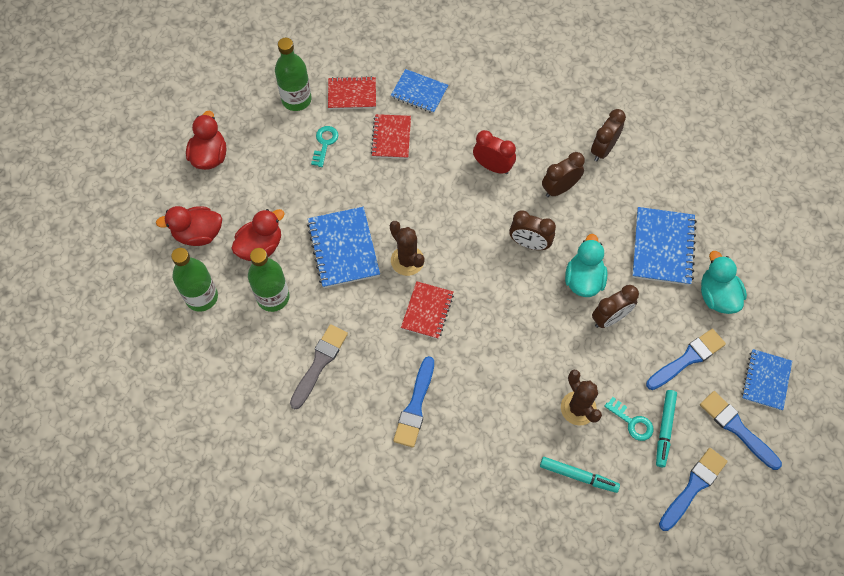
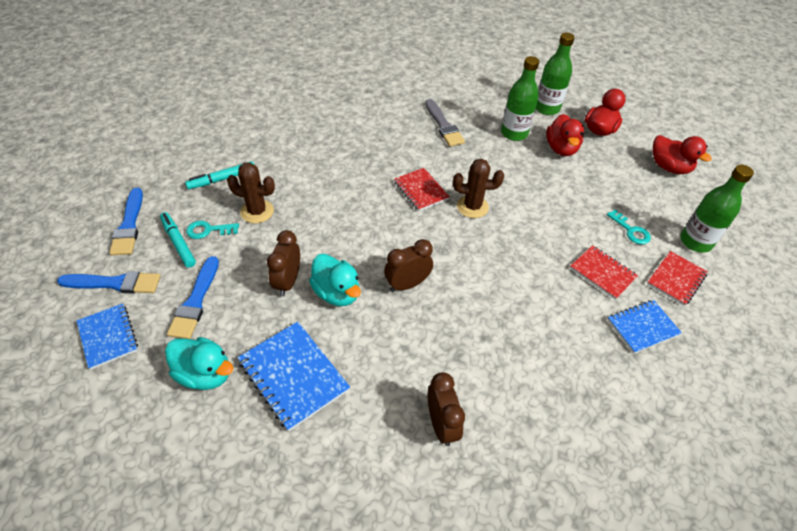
camera: 130 degrees right, 15 degrees down
(343, 248) = (518, 183): blue notebook -> none
(415, 406) = (364, 144): blue brush -> none
(492, 166) = (507, 318): red clock -> none
(559, 188) = (435, 349): brown clock -> none

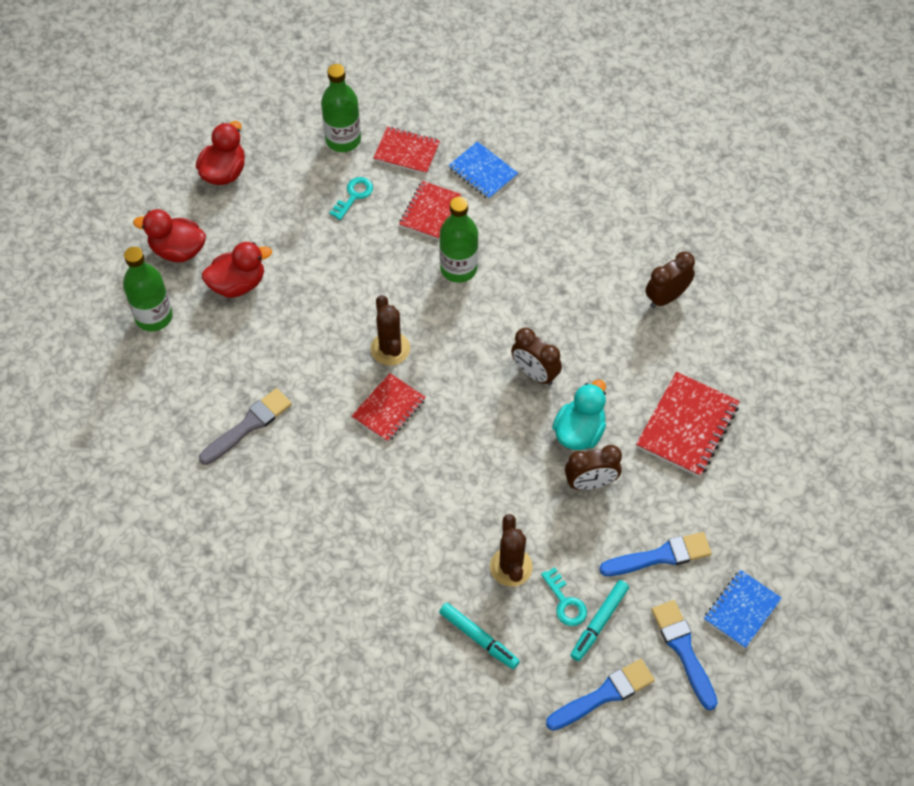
camera: 110 degrees left, 10 degrees up
(205, 374) = (727, 499): turquoise duck -> none
(293, 376) = (687, 426): blue notebook -> red notebook
(514, 133) = (228, 341): green bottle -> green bottle (458, 268)

